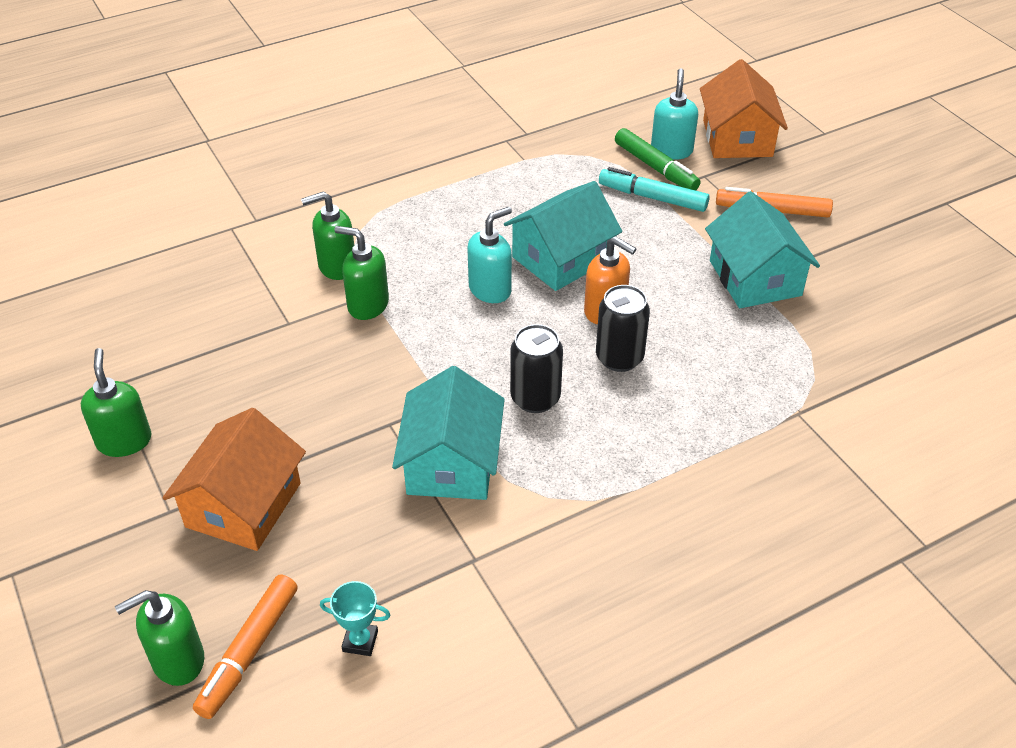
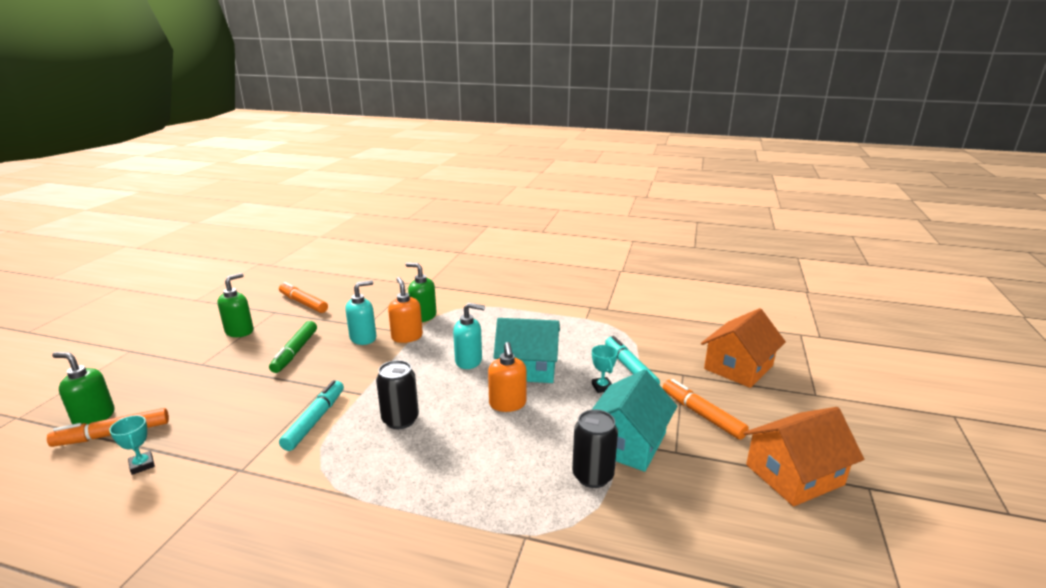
camera: 45 degrees right, 20 degrees down
(131, 347) = (303, 303): none -> orange marker
(243, 505) = (222, 379): orange house -> orange house (794, 475)
(367, 305) = (407, 337): green soap dispenser -> orange soap dispenser
(451, 463) = (314, 420): turquoise house -> turquoise marker
(619, 358) = (474, 430): black can -> black can (592, 476)
(655, 167) = (656, 355): green marker -> green marker (295, 351)
(658, 235) = (602, 387): none -> turquoise trophy
(671, 150) = (681, 353): turquoise soap dispenser -> turquoise soap dispenser (363, 338)

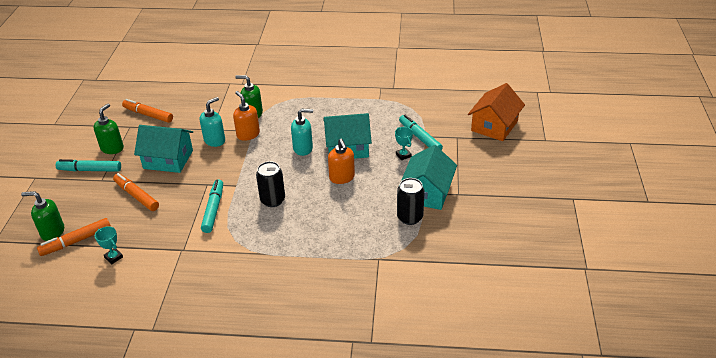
camera: 10 degrees left, 15 degrees up
(197, 351) = (90, 170): none -> turquoise marker
(295, 351) = (168, 159): green marker -> turquoise house
(702, 415) = (472, 166): orange marker -> orange marker (137, 196)
(794, 475) = (530, 197): orange house -> none

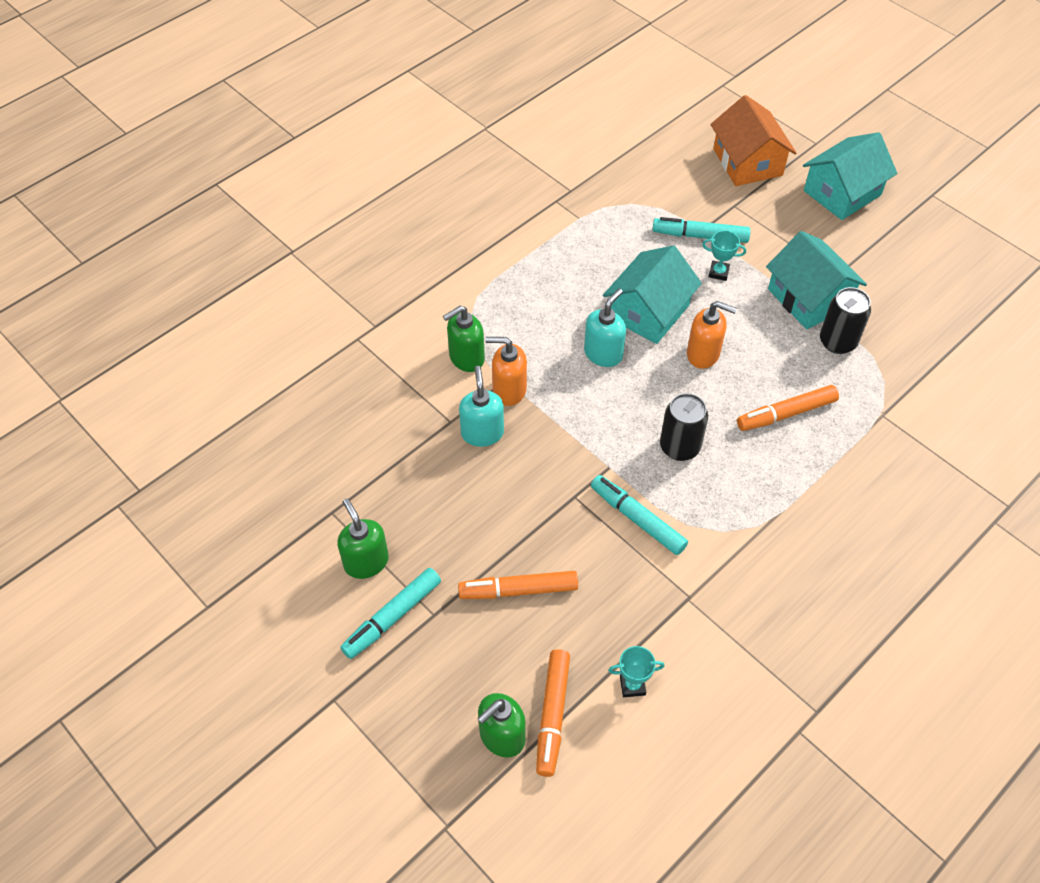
camera: 50 degrees left, 15 degrees up
(148, 115) = (327, 474): orange marker -> orange marker (786, 413)
(168, 159) = (469, 509): turquoise house -> turquoise house (842, 193)

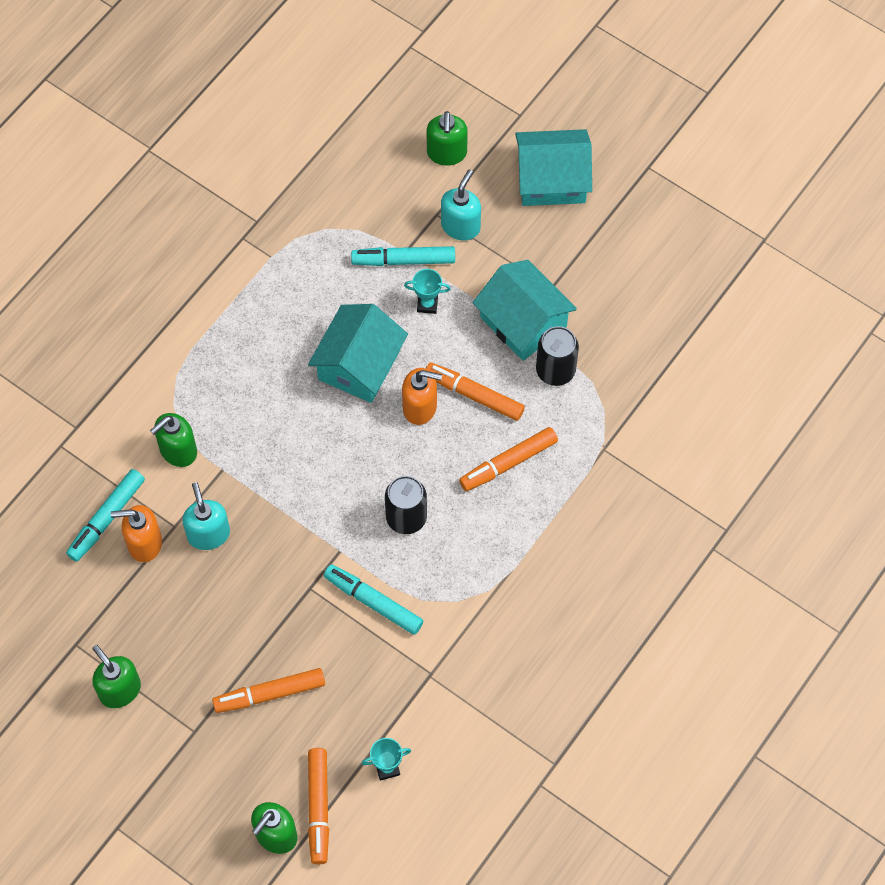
camera: 10 degrees left, 10 degrees up
(393, 617) = (156, 740): turquoise marker -> turquoise marker (107, 518)
(509, 390) = (227, 481): orange soap dispenser -> orange soap dispenser (144, 543)
(603, 354) = (318, 423): turquoise soap dispenser -> turquoise soap dispenser (460, 226)
(747, 162) = (446, 153): orange house -> green soap dispenser
(757, 351) = (474, 395): none -> orange marker
(842, 193) = (551, 179): turquoise house -> turquoise house turned 45 degrees clockwise

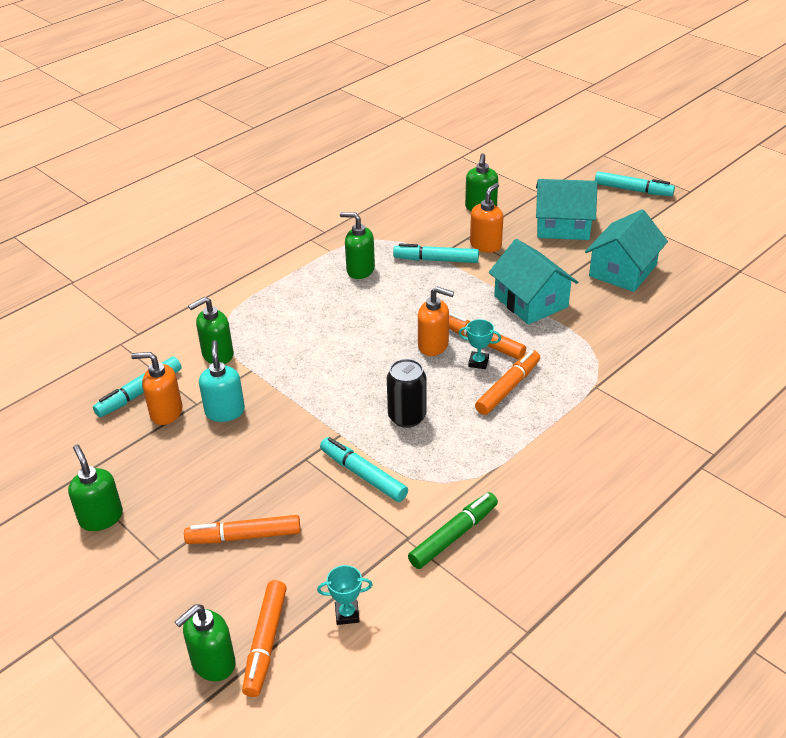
camera: 10 degrees right, 25 degrees down
(314, 289) = (360, 270): none -> green soap dispenser
(359, 365) = (386, 316): turquoise house -> turquoise house (622, 271)
(427, 304) = (451, 285): turquoise trophy -> turquoise trophy (478, 362)
(460, 226) = (486, 245): turquoise soap dispenser -> orange soap dispenser
(474, 666) = (453, 536): none -> green marker
(509, 463) = (507, 388): orange marker -> orange marker turned 150 degrees clockwise
(555, 371) = (556, 333): black can -> none
(635, 97) = (632, 190): none -> turquoise marker

